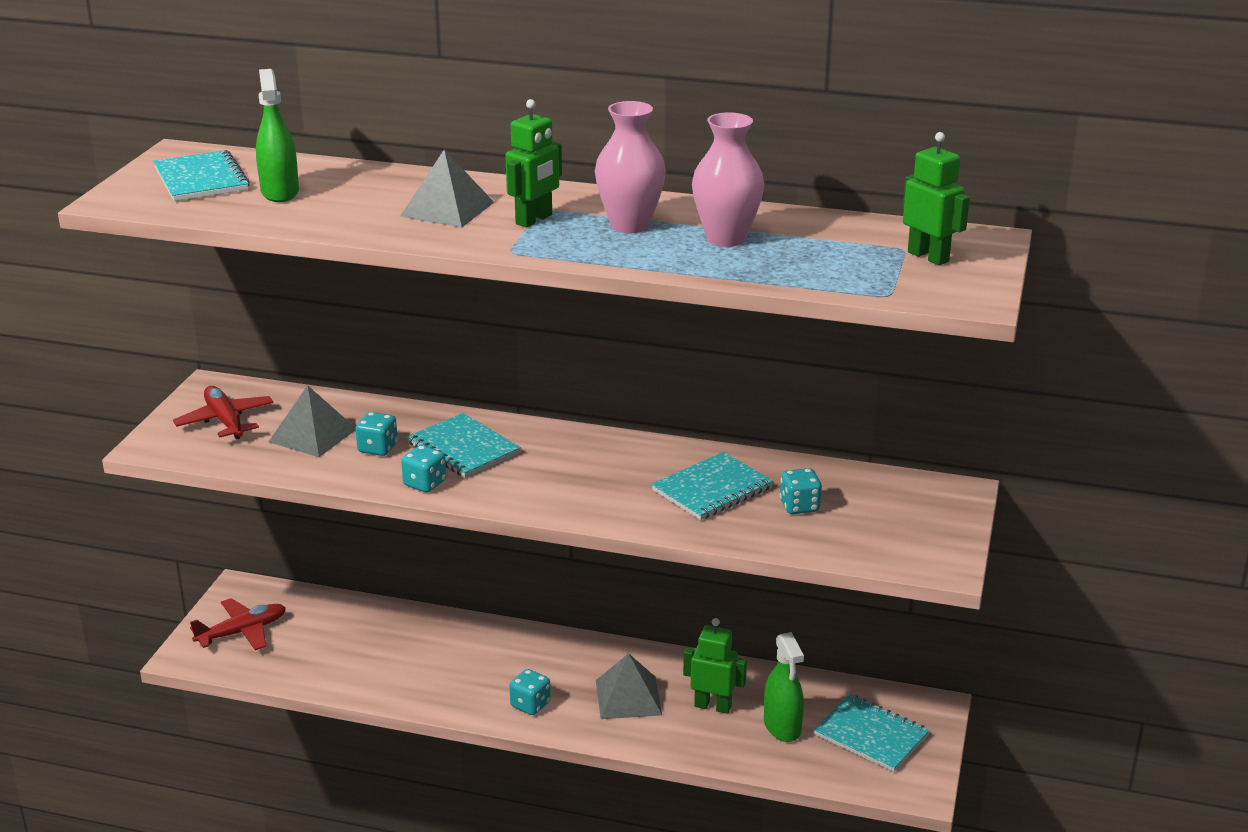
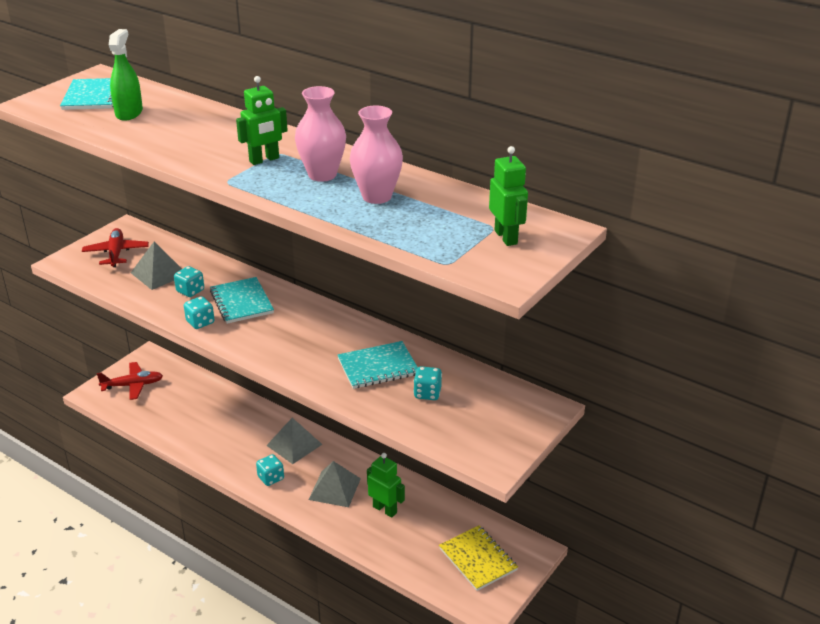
camera: 20 degrees right, 5 degrees up
(447, 209) = (217, 142): grey pyramid -> grey pyramid (294, 445)
(782, 726) = (421, 536): green spray bottle -> none
(871, 735) = (477, 559): turquoise notebook -> yellow notebook

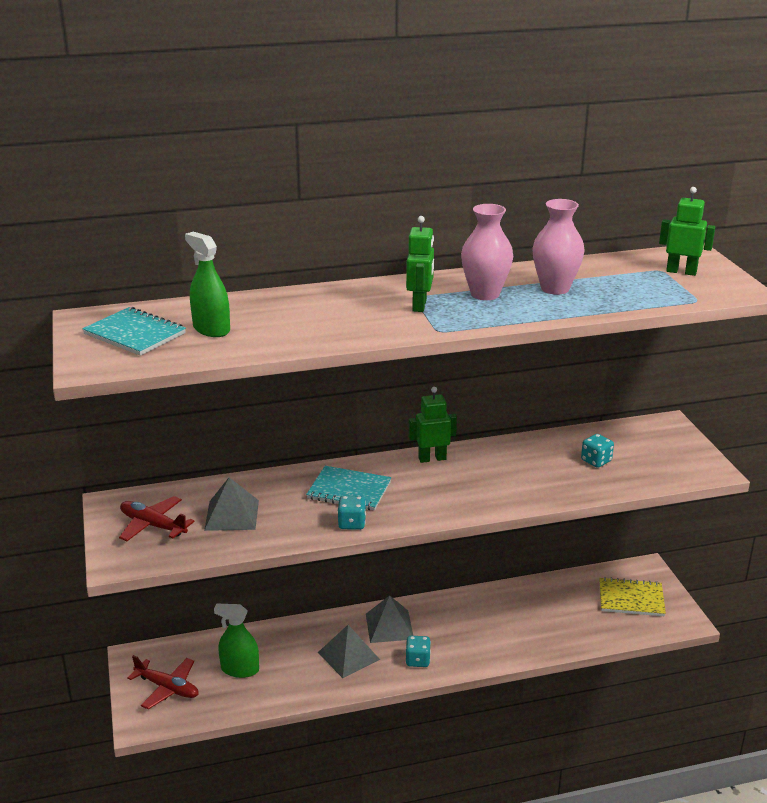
camera: 50 degrees left, 5 degrees down
(133, 385) = (167, 688): red plane -> red plane turned 90 degrees clockwise
(179, 404) = (240, 669): none -> green spray bottle
(190, 291) = (290, 509): turquoise dice -> none
(335, 489) = (473, 630): grey pyramid -> grey pyramid (348, 655)
(378, 367) = (534, 467): turquoise notebook -> none
(385, 509) = (528, 616): green robot -> green robot (432, 458)

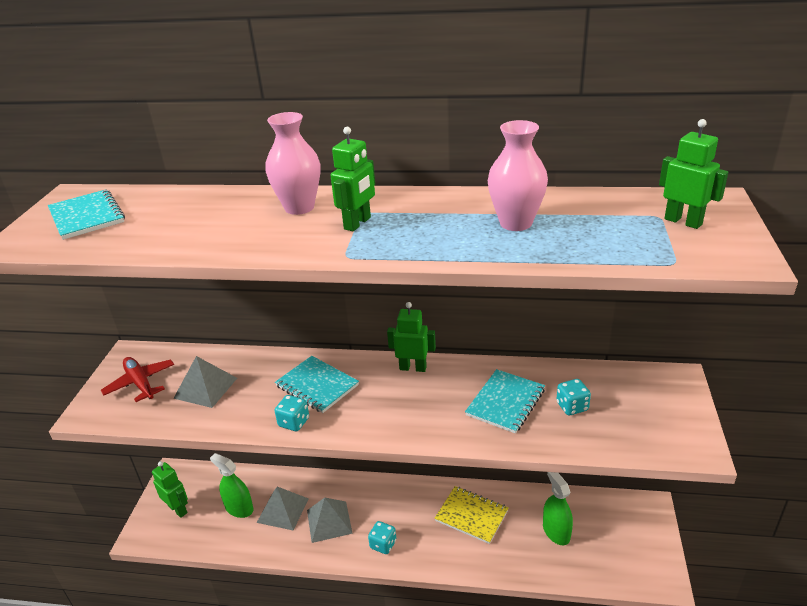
camera: 25 degrees right, 5 degrees up
(167, 688) = (178, 509): red plane -> green robot
(211, 329) = (150, 221): green spray bottle -> green spray bottle (556, 532)
(389, 626) = (378, 501): grey pyramid -> grey pyramid (283, 510)
(485, 294) = (435, 219): pink vase -> pink vase (299, 207)
(537, 469) = (505, 402): none -> turquoise notebook
(631, 599) = (617, 537): yellow notebook -> yellow notebook (471, 516)

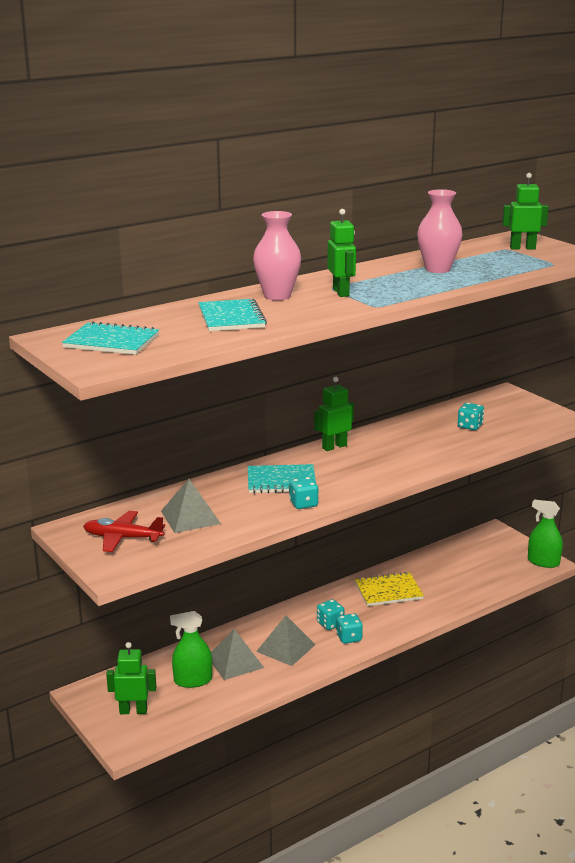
camera: 45 degrees left, 10 degrees down
(387, 519) = (330, 624): none -> turquoise dice
(505, 402) = (427, 439): turquoise notebook -> turquoise notebook (231, 318)
(556, 532) = (456, 571): green spray bottle -> green spray bottle (543, 562)

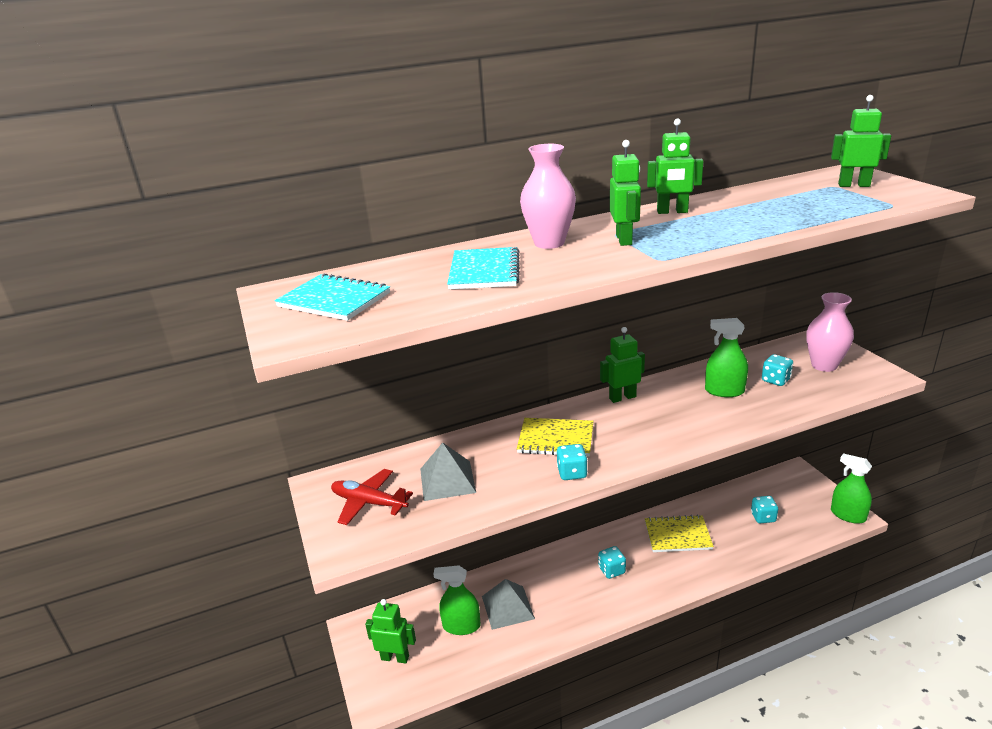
camera: 15 degrees right, 5 degrees up
(281, 481) = (556, 439): turquoise notebook -> yellow notebook
(285, 648) = (561, 595): grey pyramid -> none
(349, 638) = (628, 591): turquoise dice -> turquoise dice (763, 517)
(375, 270) = (672, 212): none -> green robot
(426, 437) = (724, 391): none -> green spray bottle
(437, 269) = (747, 211): pink vase -> pink vase (824, 365)

